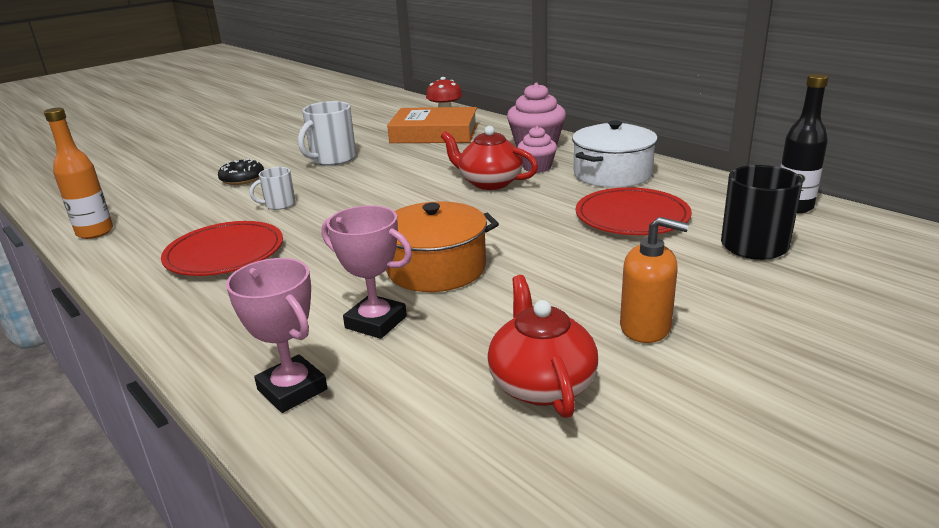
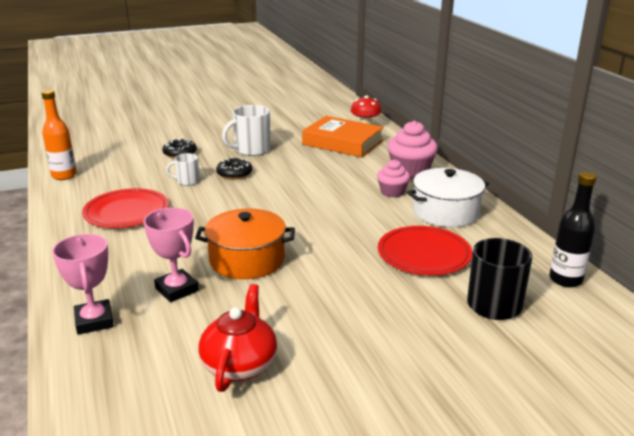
camera: 20 degrees right, 0 degrees up
(334, 185) = (234, 174): none -> black donut
(489, 183) = (344, 197): red teapot -> none
(645, 327) = (346, 346): orange soap dispenser -> none

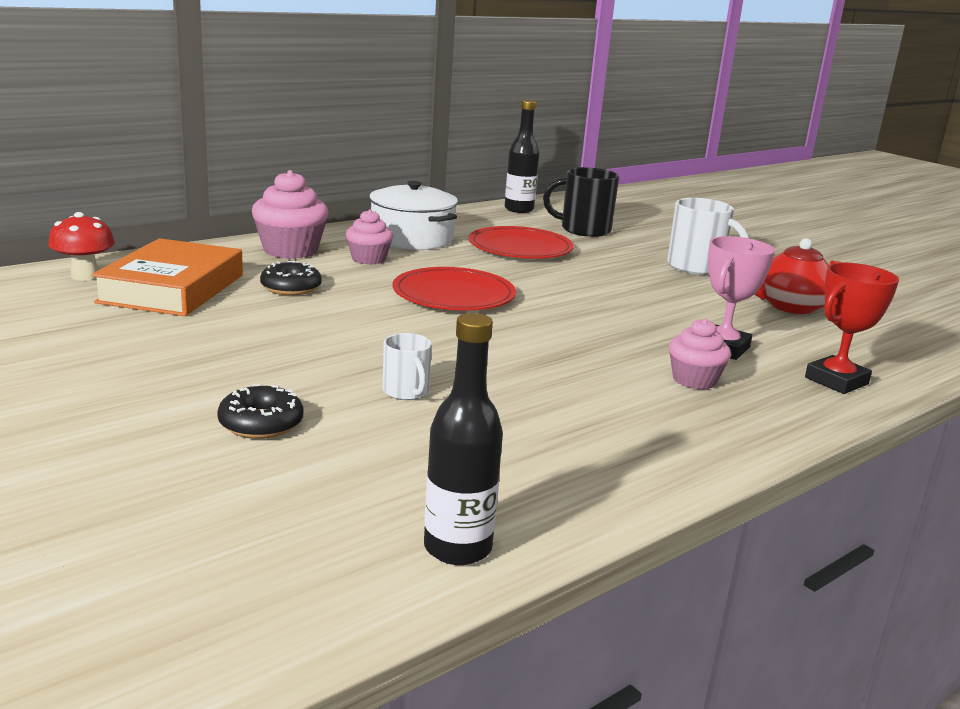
camera: 110 degrees left, 5 degrees down
(64, 175) = (457, 548): orange bottle -> black bottle
(94, 321) = (836, 381): pink trophy -> red trophy
(126, 212) = (568, 423): red plate -> red plate (454, 295)
(140, 261) = (694, 380): none -> pink cupcake
(234, 174) = (352, 356): black donut -> black donut (291, 288)
(247, 260) = (618, 320): orange pot -> none
(251, 150) = (223, 355): white mug -> white mug (696, 267)

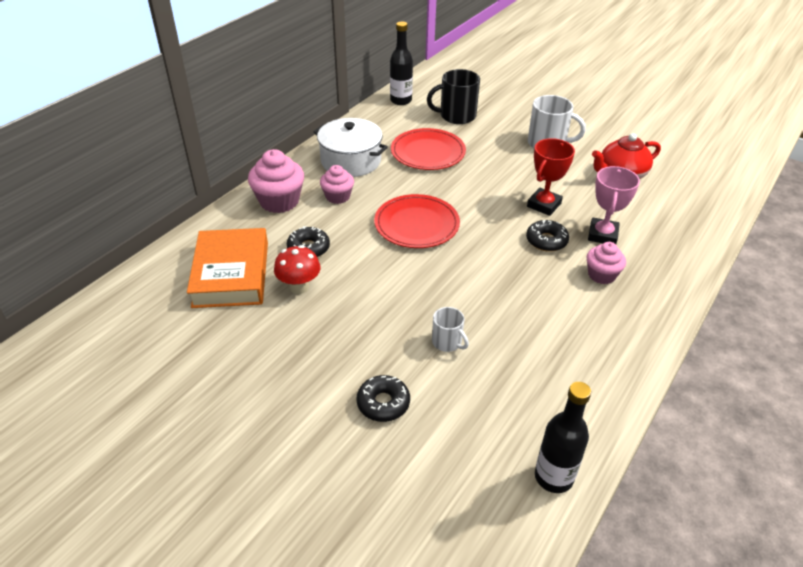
camera: 15 degrees left, 20 degrees up
(85, 276) = (160, 277): red mushroom -> red mushroom (299, 287)
(631, 338) = (546, 241): none -> black donut
(836, 381) = (677, 250): red trophy -> red trophy (544, 205)

